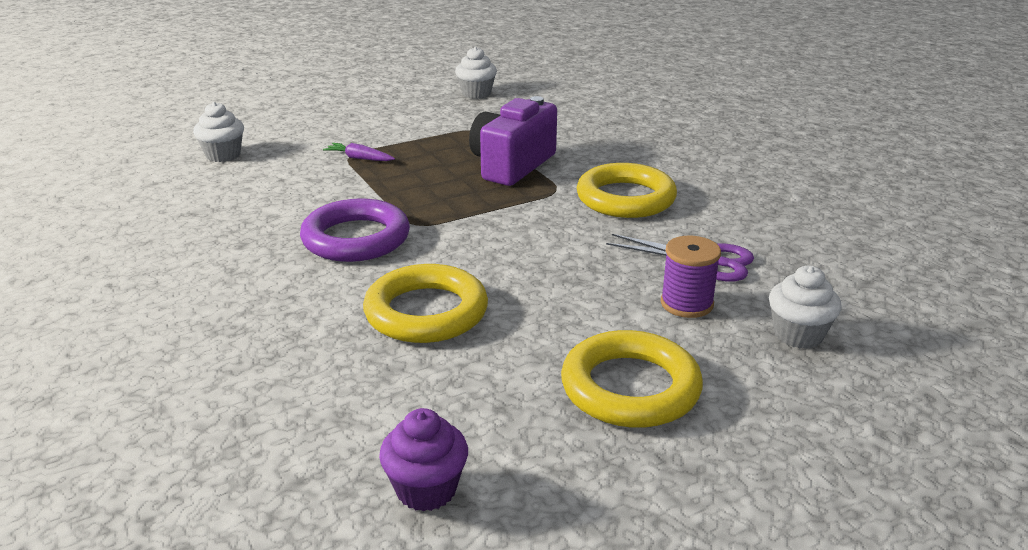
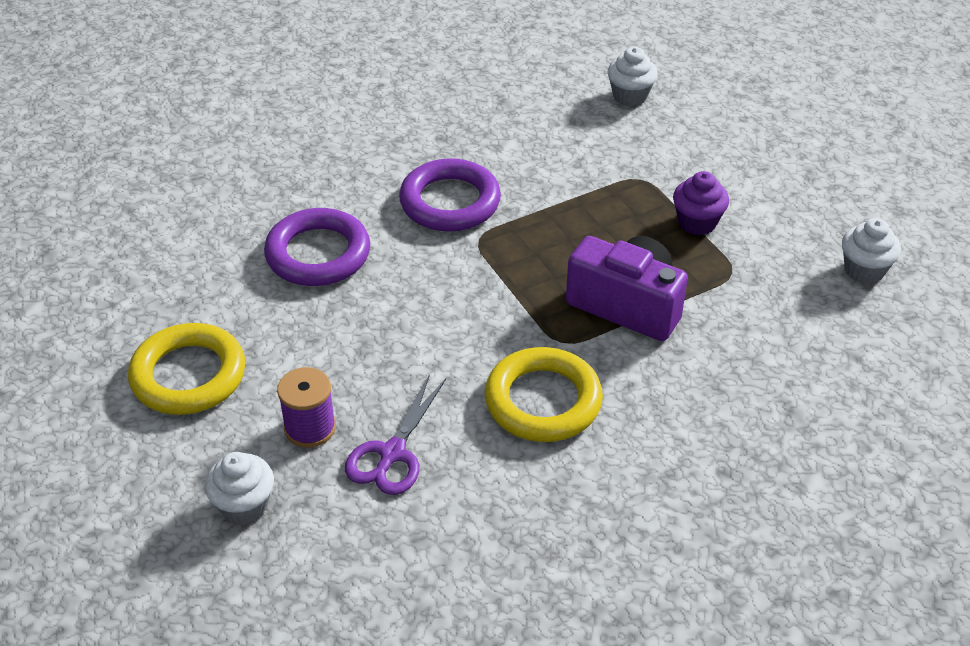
camera: 90 degrees right, 15 degrees up
(359, 158) = (633, 186): purple carrot -> none
(426, 312) = (318, 254): yellow ring -> purple ring
(426, 489) = (104, 266): purple cupcake -> purple cupcake (697, 222)

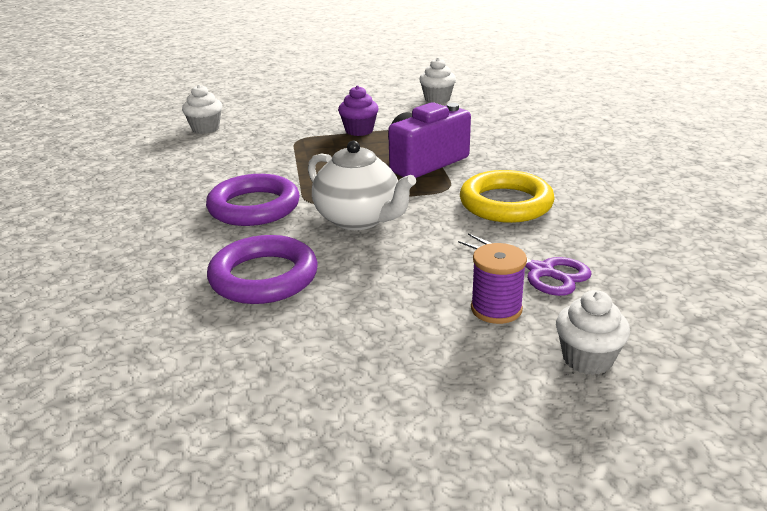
camera: 70 degrees left, 15 degrees down
(188, 375) = (388, 378): yellow ring -> none
(453, 286) = (359, 219): none -> white teapot

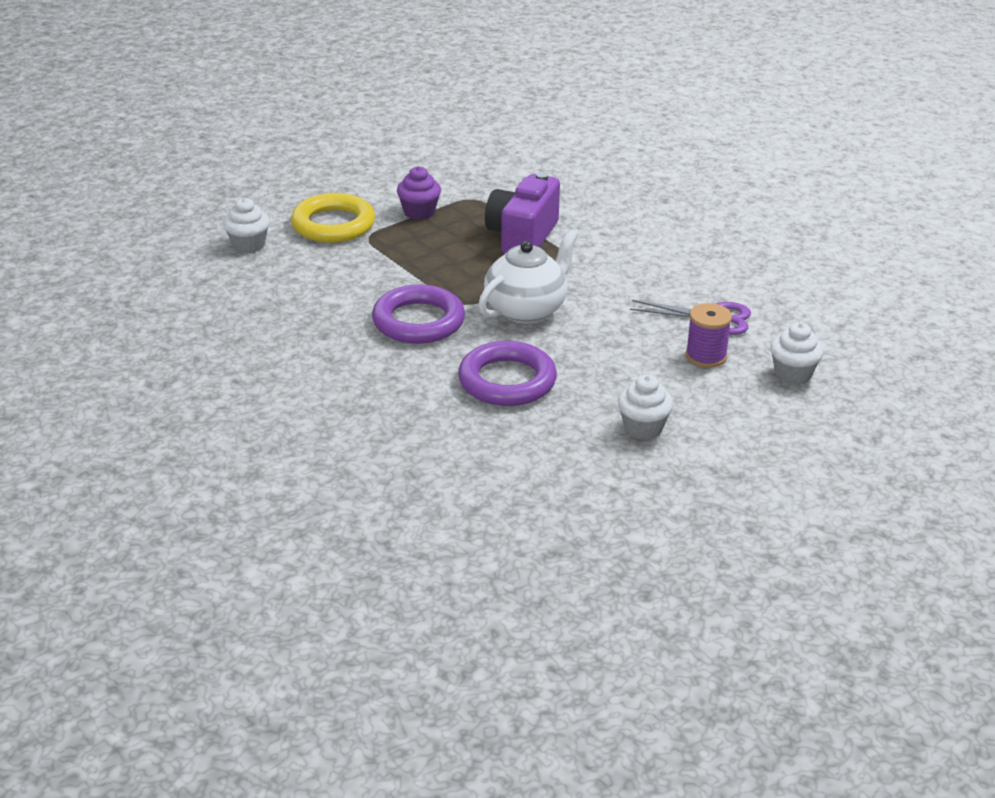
camera: 30 degrees left, 5 degrees up
(359, 219) = (527, 310): white teapot -> white teapot turned 60 degrees counterclockwise
(437, 99) = (456, 154): white cupcake -> white cupcake (643, 428)
(506, 203) = (633, 263): yellow ring -> yellow ring (333, 225)

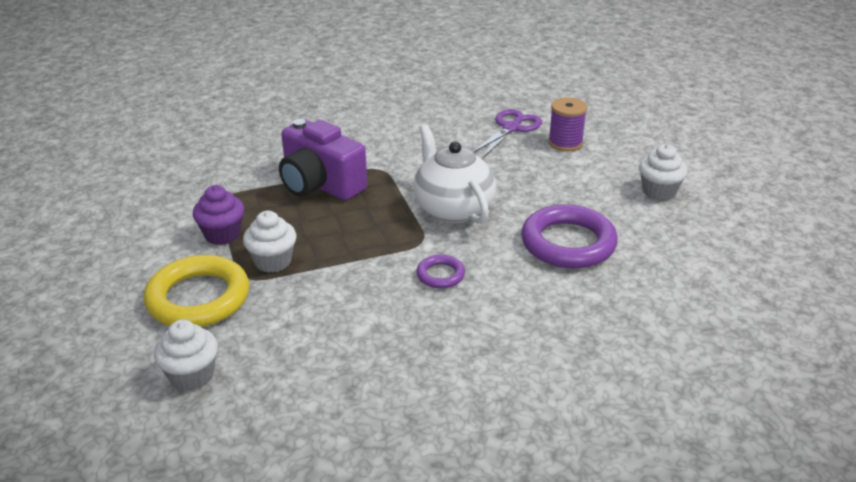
camera: 70 degrees left, 0 degrees up
(418, 321) = (440, 275): purple ring -> purple ring, size x0.49
(793, 374) = (602, 116): white cupcake -> white cupcake (273, 261)

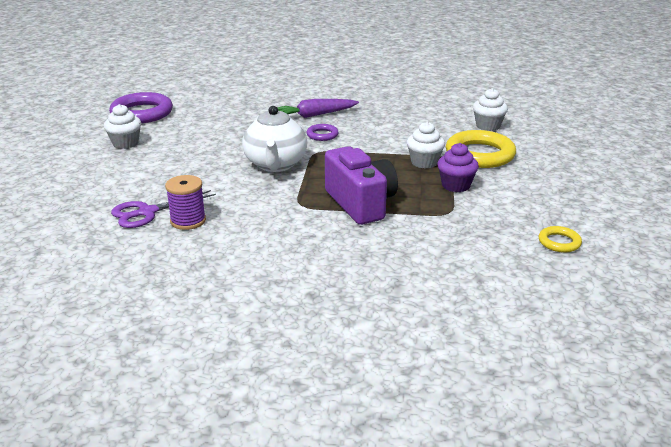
camera: 155 degrees left, 5 degrees down
(105, 192) = (559, 242): none -> yellow ring
(490, 316) = (314, 115): none -> purple carrot
(565, 143) = (126, 188): purple spool -> purple spool (188, 221)
(568, 243) = (228, 132): purple ring -> purple ring (142, 113)

